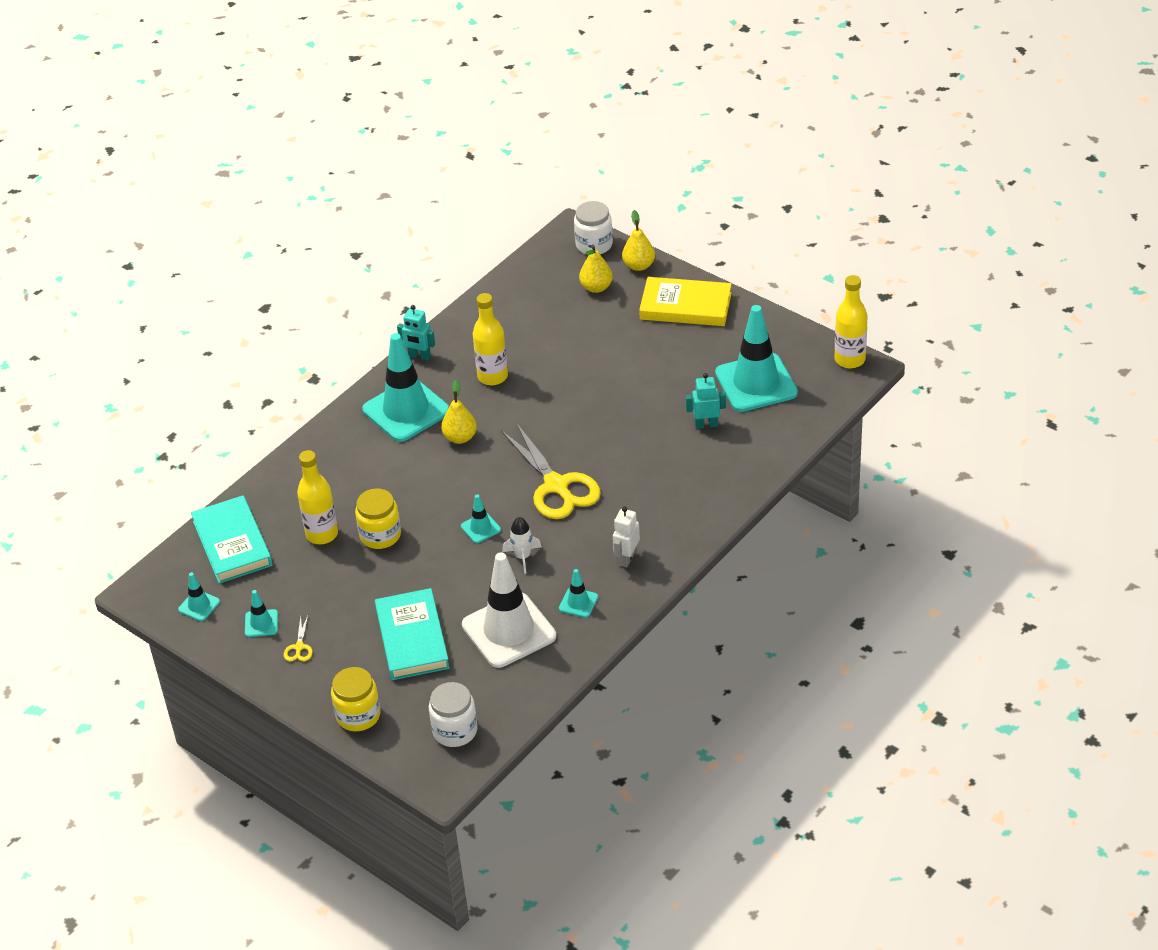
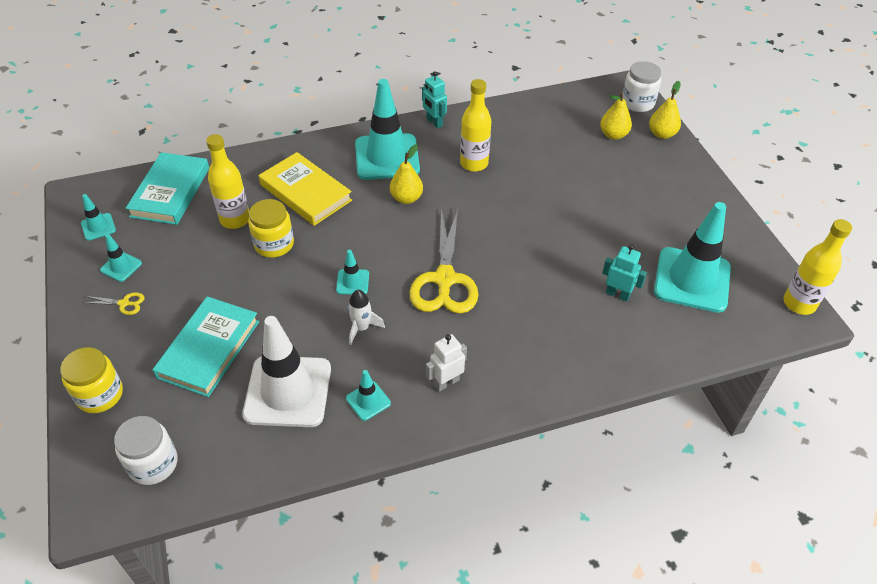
camera: 30 degrees right, 5 degrees up
(299, 647) = (124, 303): yellow scissors -> yellow scissors turned 120 degrees counterclockwise
(685, 306) = (677, 183): yellow book -> yellow book (305, 192)

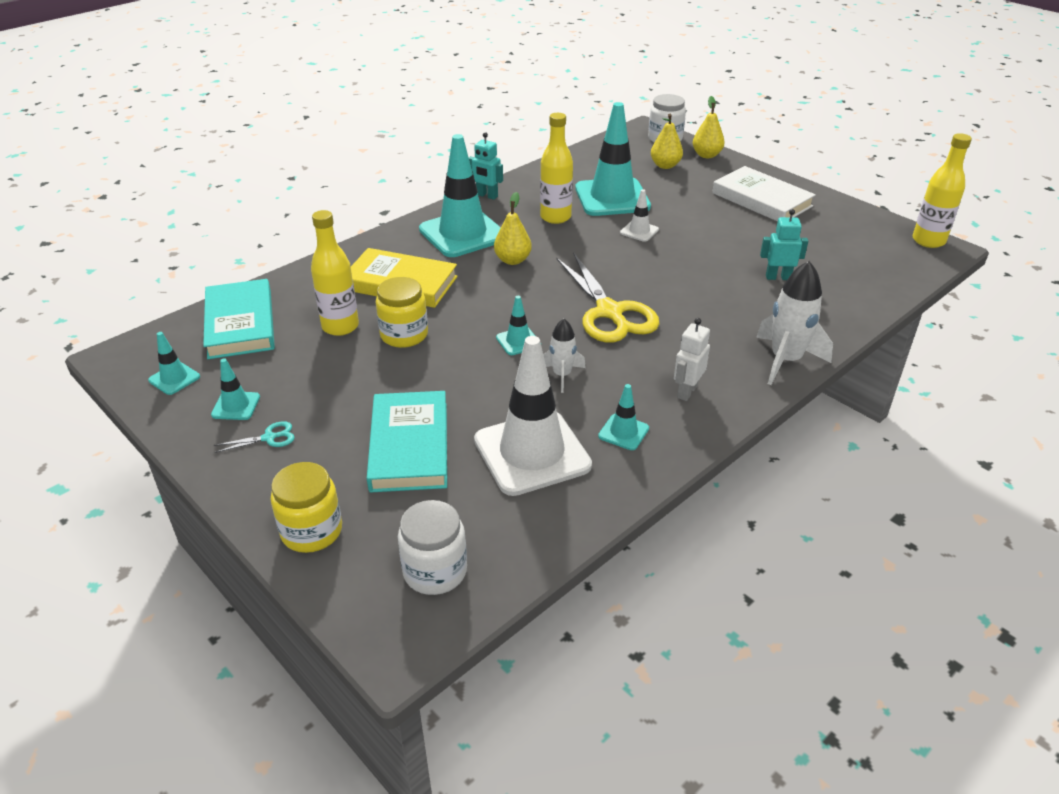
camera: 25 degrees left, 10 degrees down
(124, 303) = (269, 438): yellow scissors -> turquoise scissors
(533, 202) = (639, 231): none -> white traffic cone
(553, 384) = (785, 360): none -> white rocket
(673, 202) = (761, 200): none -> white book
(692, 280) = (829, 249): turquoise traffic cone -> turquoise traffic cone (612, 198)

